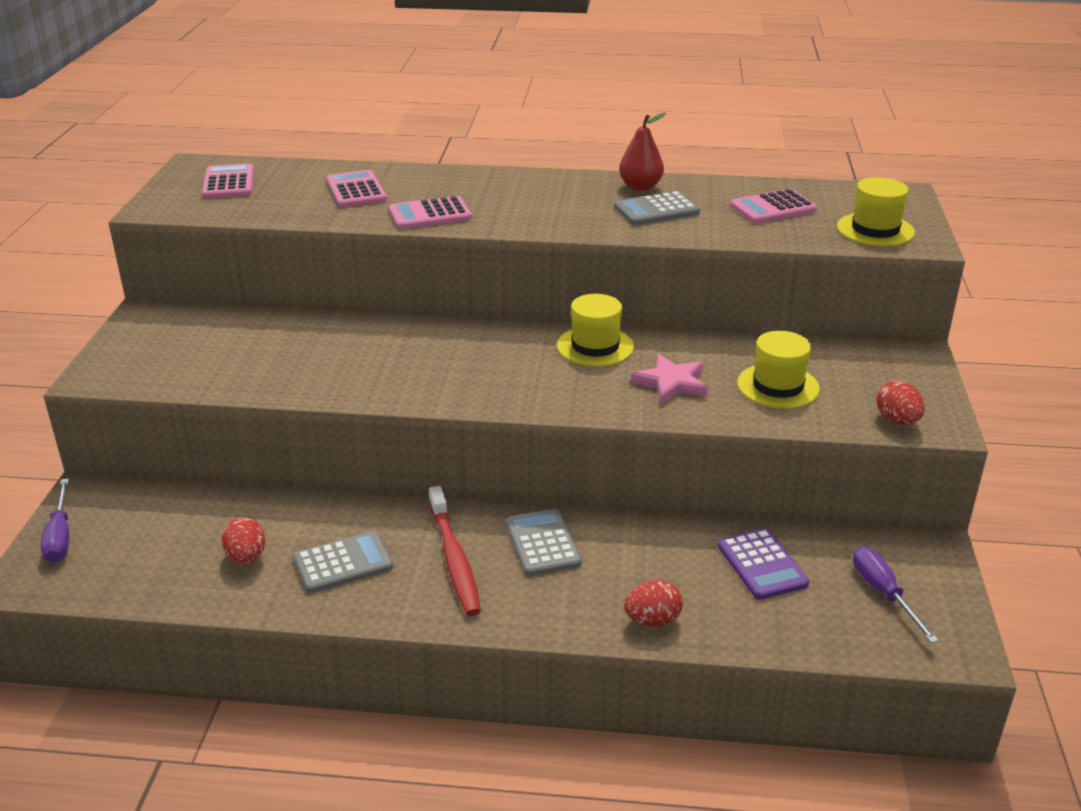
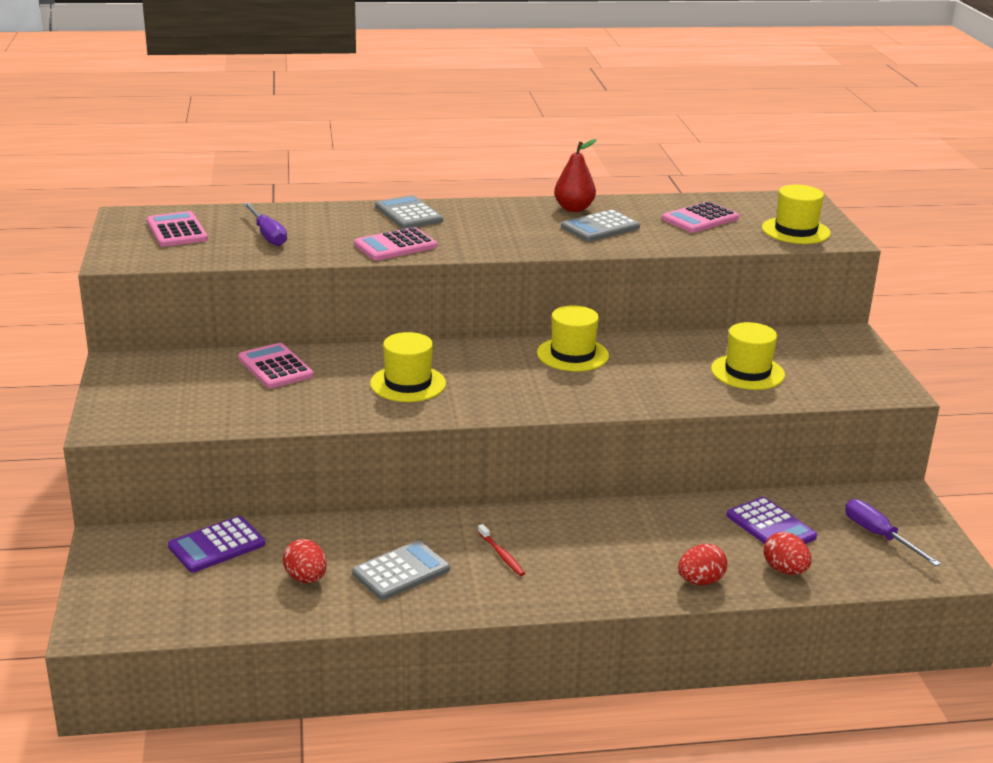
camera: 15 degrees left, 5 degrees down
(60, 536) = (107, 583): purple screwdriver -> purple screwdriver (267, 235)
(181, 509) = (217, 545): none -> purple calculator
(356, 190) = (309, 229): pink calculator -> pink calculator (275, 367)
(407, 362) = (408, 384): none -> yellow hat
(454, 558) = (501, 555): red toothbrush -> red toothbrush, size x0.50
(542, 543) = (574, 533): grey calculator -> grey calculator (408, 214)
(671, 383) = (656, 378): pink star -> none
(897, 421) = (858, 390): red egg -> red egg (785, 570)

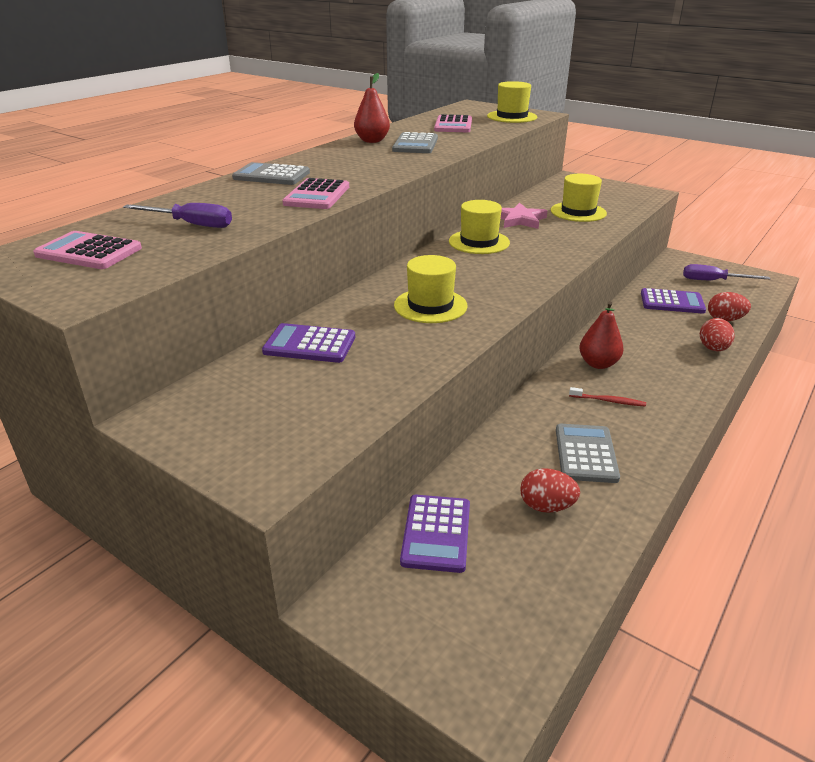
camera: 45 degrees left, 5 degrees up
(275, 367) = (309, 344): pink calculator -> purple calculator
(561, 528) = (598, 364): none -> red pear
(665, 352) = (519, 220): none -> pink star

